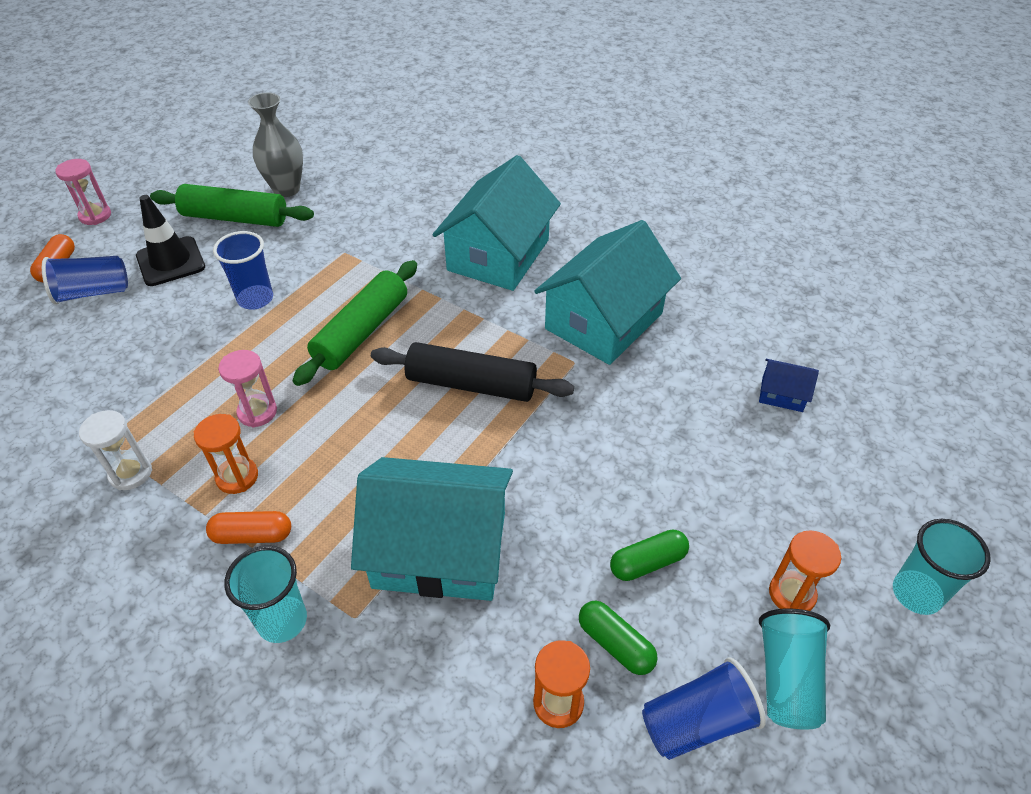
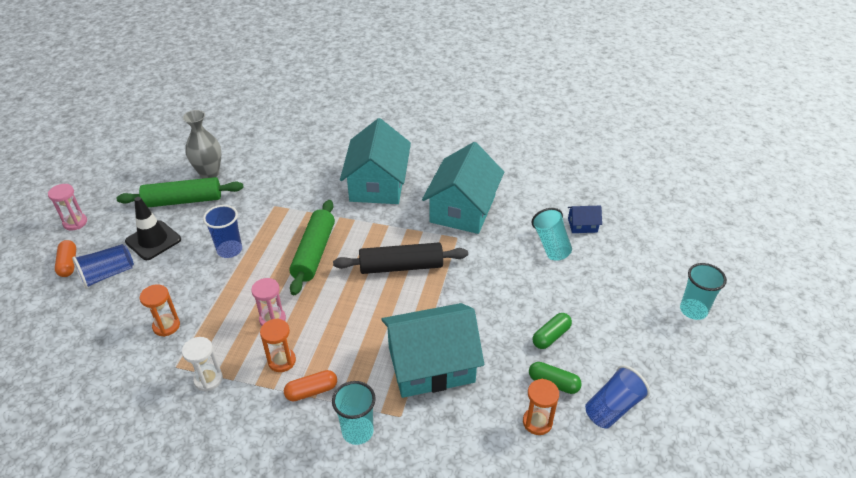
camera: 20 degrees left, 5 degrees down
(787, 679) = (648, 372): turquoise cup -> turquoise cup (551, 245)
(792, 594) = (632, 329): orange hourglass -> orange hourglass (166, 326)

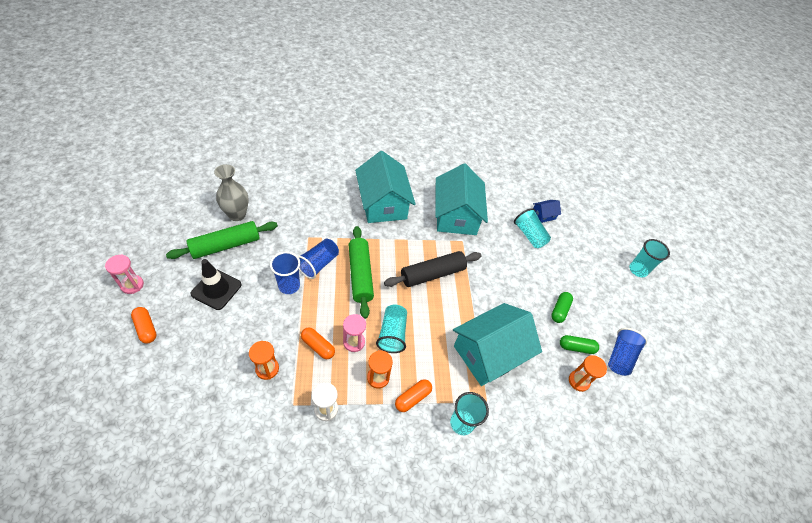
camera: 25 degrees left, 10 degrees up
(107, 274) = (189, 331): blue cup -> blue cup (318, 264)
(231, 315) = (318, 346): none -> orange capsule
(321, 320) = (392, 334): none -> turquoise cup

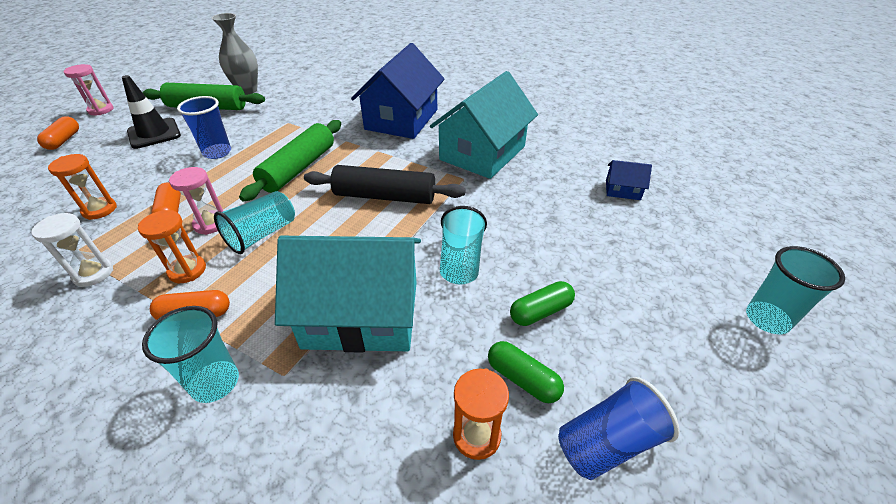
camera: 40 degrees right, 10 degrees down
(318, 264) = (268, 145): blue cup -> none
(383, 203) = (401, 119): turquoise house -> blue house
(529, 235) = (576, 204): turquoise cup -> turquoise cup (461, 260)

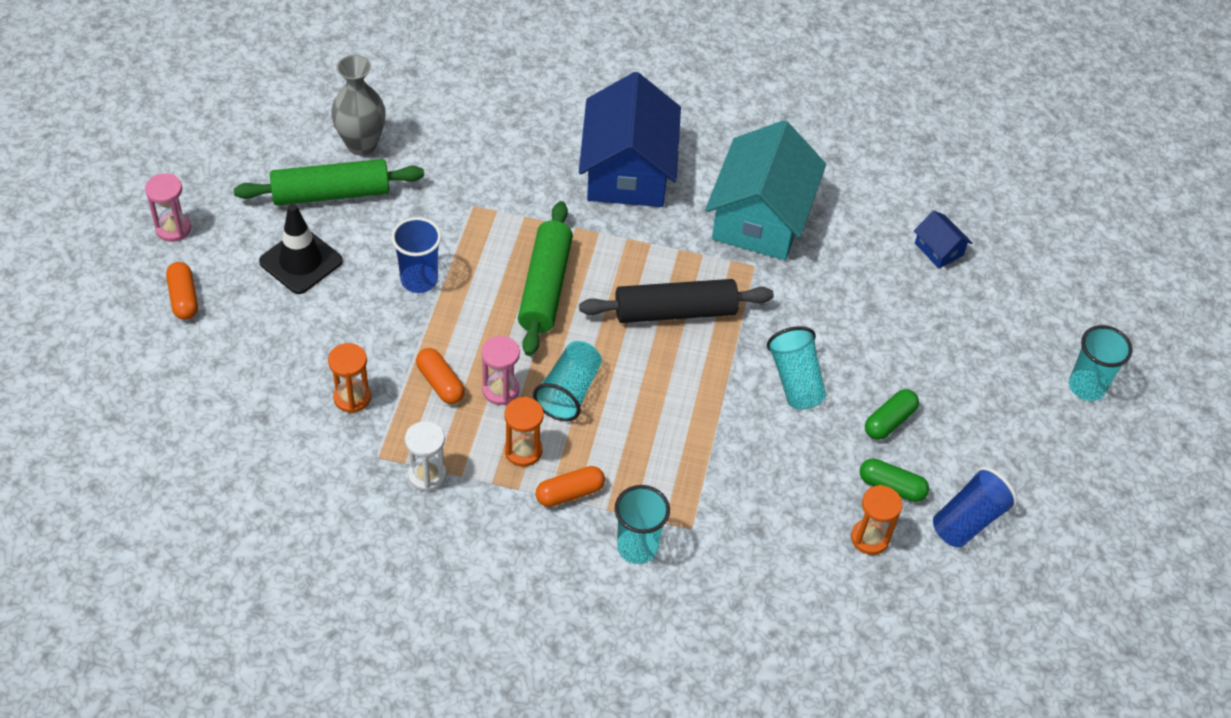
camera: 20 degrees left, 10 degrees up
(362, 314) = (727, 459): turquoise house -> none
(622, 190) = (938, 249): blue house -> blue house turned 60 degrees clockwise

